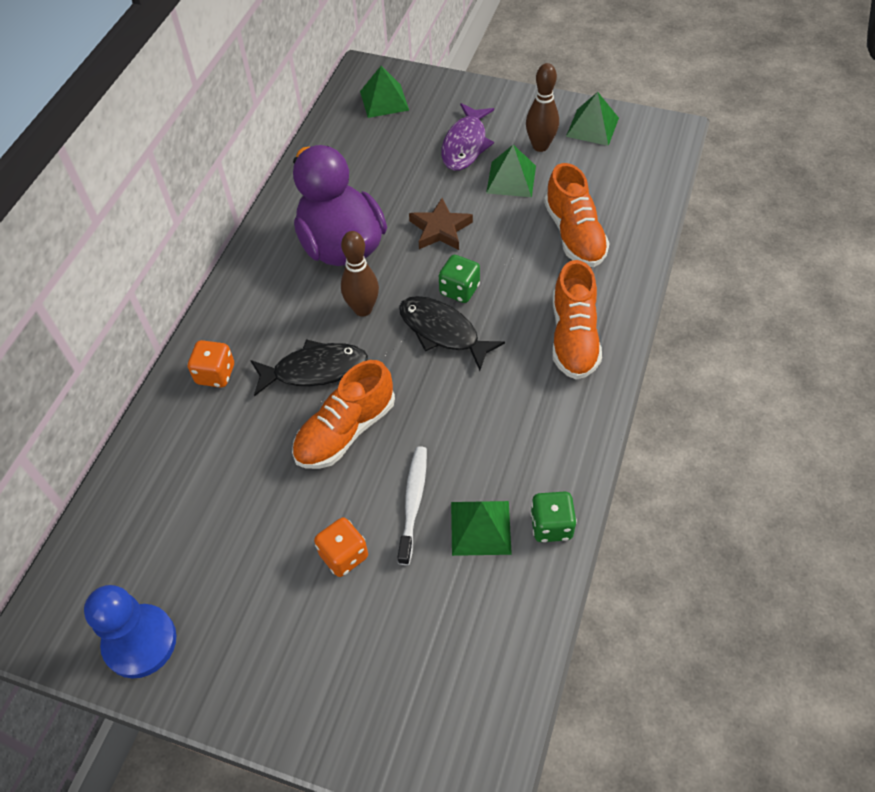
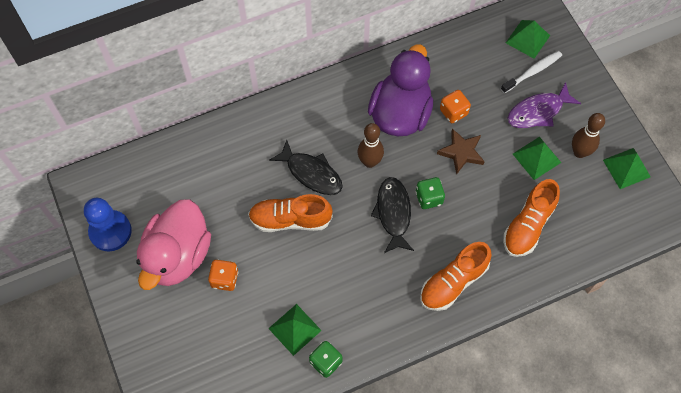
camera: 45 degrees right, 10 degrees up
(215, 374) = (266, 130): orange dice -> orange dice (453, 112)
(259, 586) = (178, 256): none -> pink duck
(413, 502) = (280, 286): white toothbrush -> white toothbrush (532, 72)

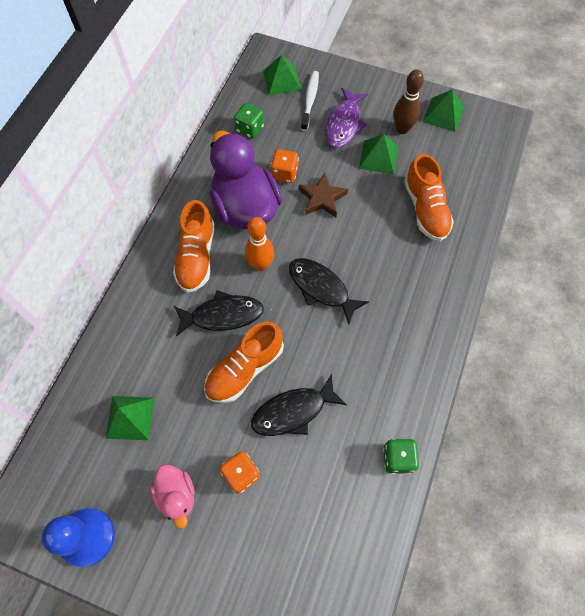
camera: 45 degrees left, 0 degrees up
(178, 256) = (177, 495): pink duck -> pink duck, size x0.51
(292, 273) = (293, 411): none -> black fish
(294, 329) = (344, 457): green pyramid -> green pyramid (130, 417)
(370, 162) = (260, 265): brown bowling pin -> orange bowling pin
(429, 198) = (335, 252): green dice -> green dice (250, 129)
(453, 282) = (421, 299): orange shoe -> orange shoe (196, 257)

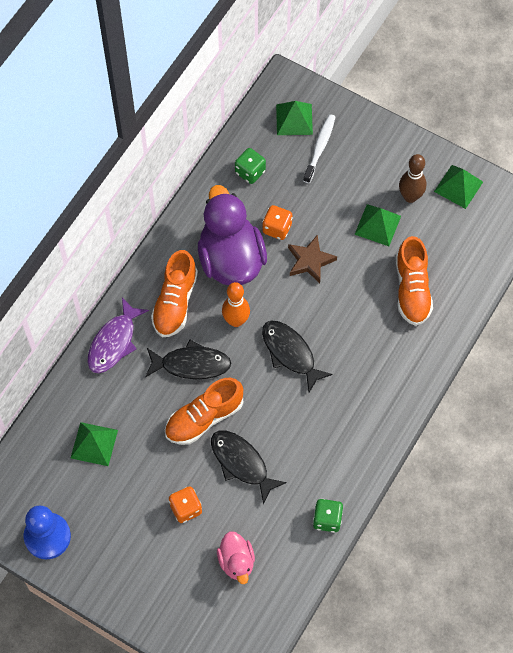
camera: 10 degrees right, 0 degrees up
(177, 495) = (127, 516): pink duck -> pink duck (236, 562)
(293, 411) = (241, 463): black fish -> black fish turned 60 degrees clockwise
(344, 124) = (350, 182): purple fish -> purple fish (114, 342)

